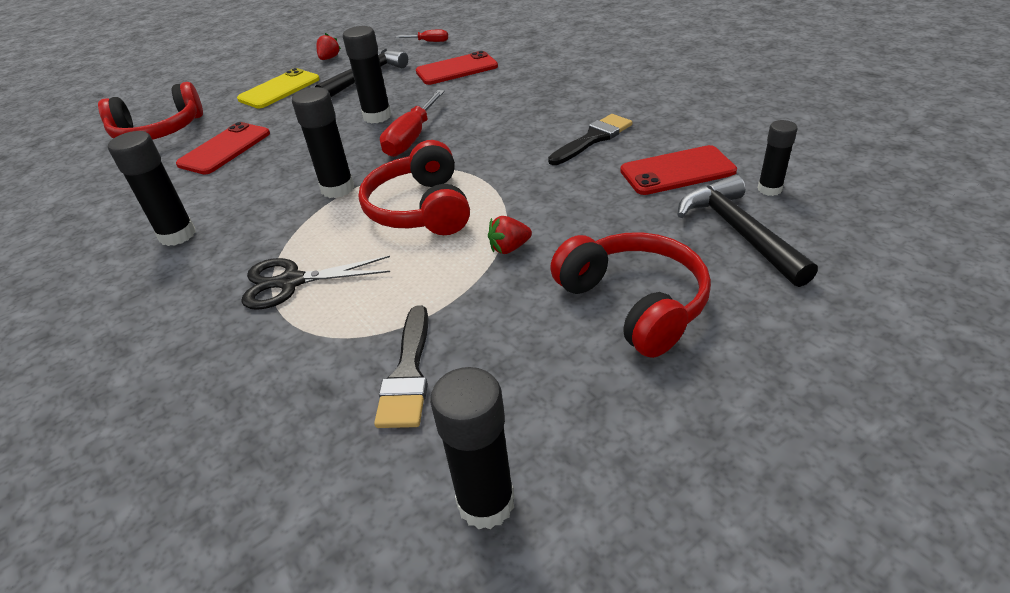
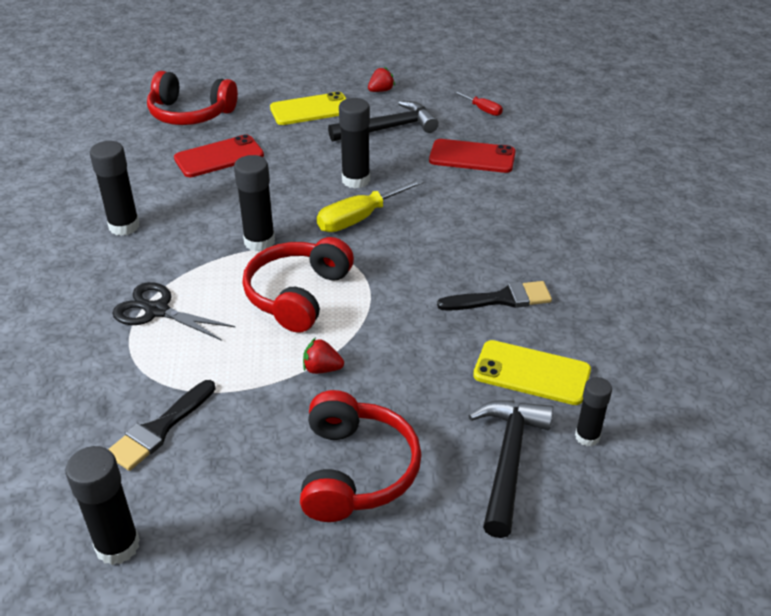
camera: 30 degrees right, 0 degrees up
(411, 138) = (359, 218): red screwdriver -> yellow screwdriver
(677, 171) = (531, 373): red phone -> yellow phone

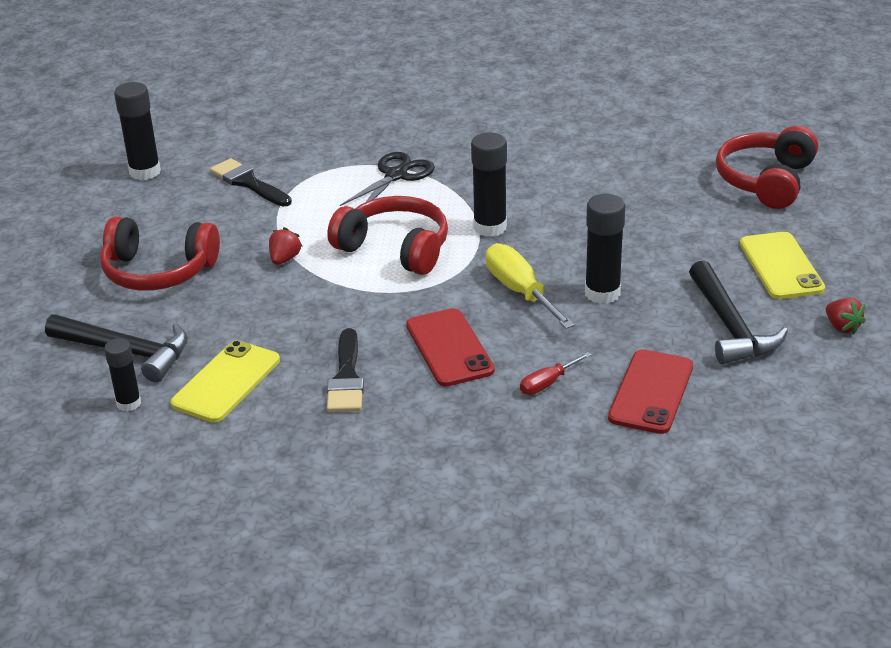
camera: 100 degrees right, 5 degrees down
(124, 226) = (533, 152): black glue stick -> none
(219, 157) = (663, 201): red phone -> red phone (449, 348)
(482, 110) = (788, 418): red screwdriver -> red screwdriver (547, 383)

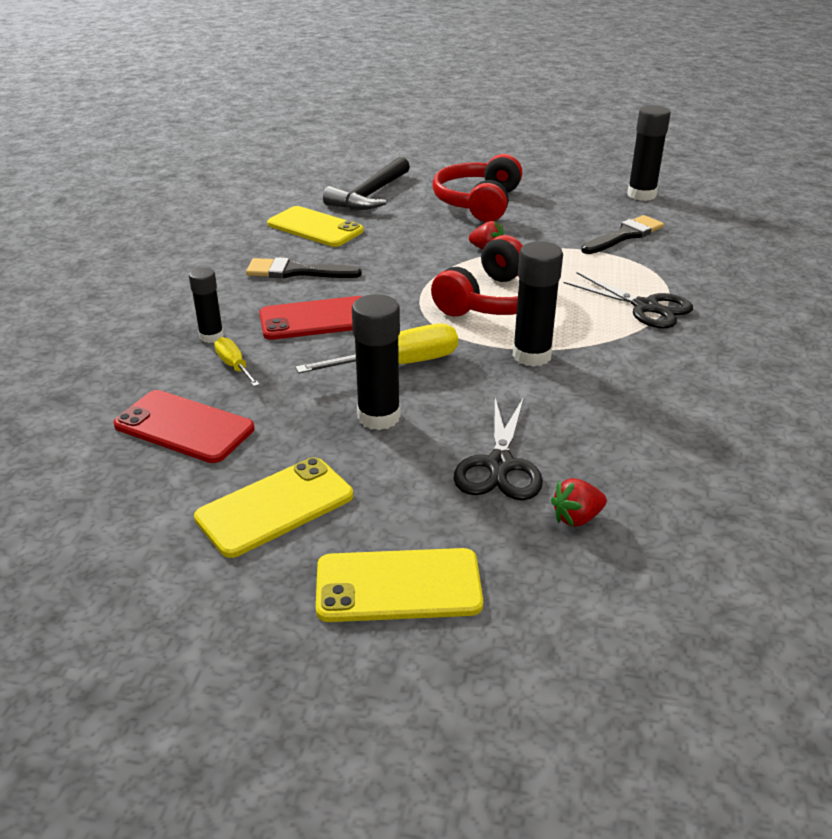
camera: 95 degrees right, 0 degrees up
(129, 403) = (306, 197): black glue stick -> black glue stick (211, 336)
(547, 383) = (234, 366): red screwdriver -> yellow screwdriver
(643, 236) = (500, 465): none -> black scissors
(730, 326) = (275, 507): black hammer -> yellow phone
(766, 181) = (656, 624): red headphones -> none
(842, 327) = (227, 618): red strawberry -> red strawberry (576, 518)

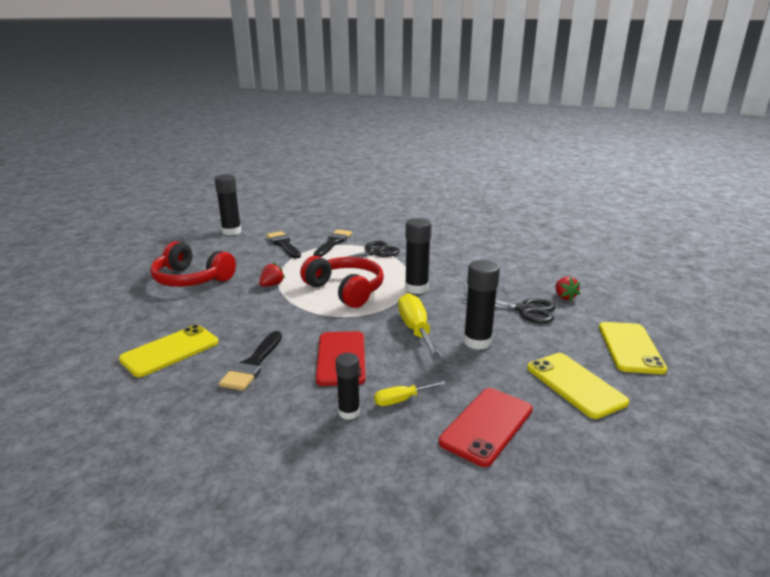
camera: 80 degrees left, 10 degrees down
(370, 195) = (127, 320): black hammer -> none
(661, 270) = (333, 242): none -> black brush

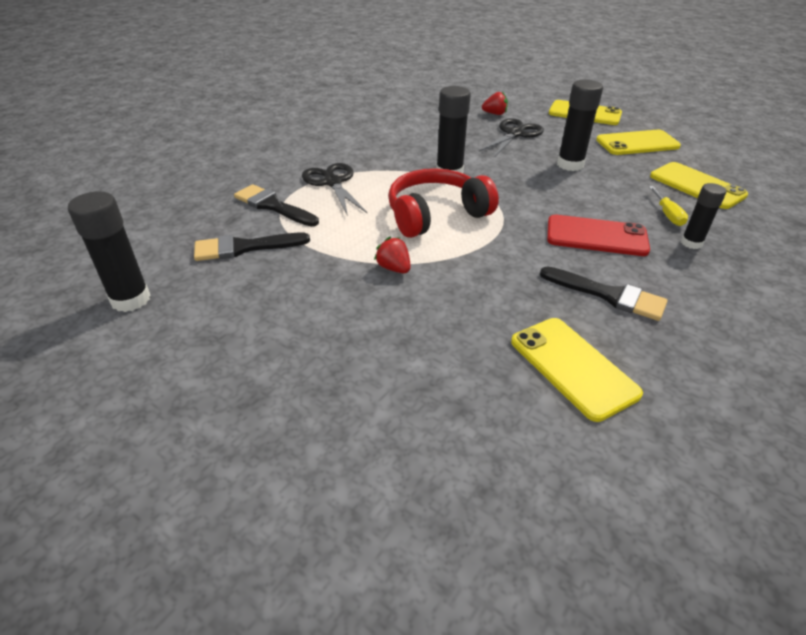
camera: 75 degrees left, 15 degrees up
(191, 279) = (330, 350): red headphones -> none
(416, 330) = (543, 188): yellow screwdriver -> none
(486, 425) = (696, 186): red phone -> yellow phone

